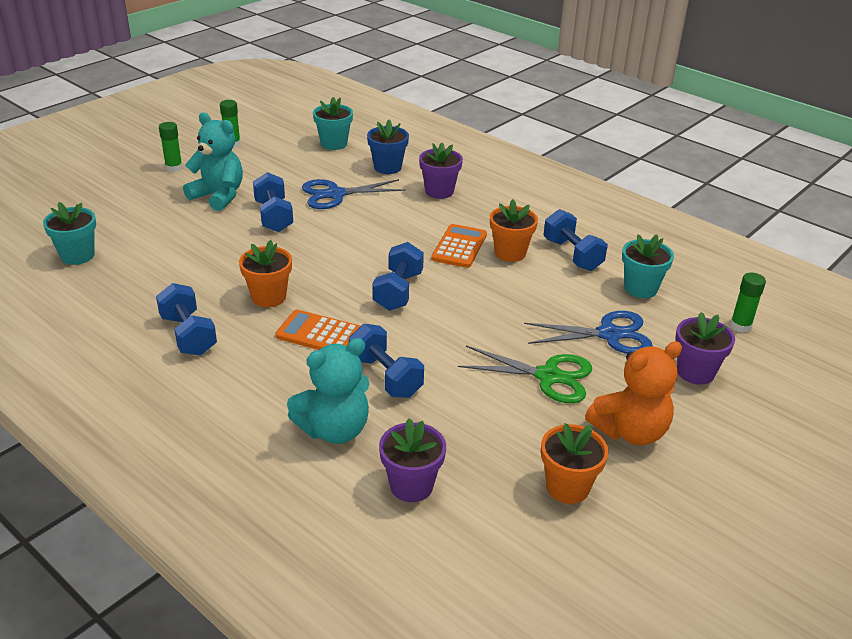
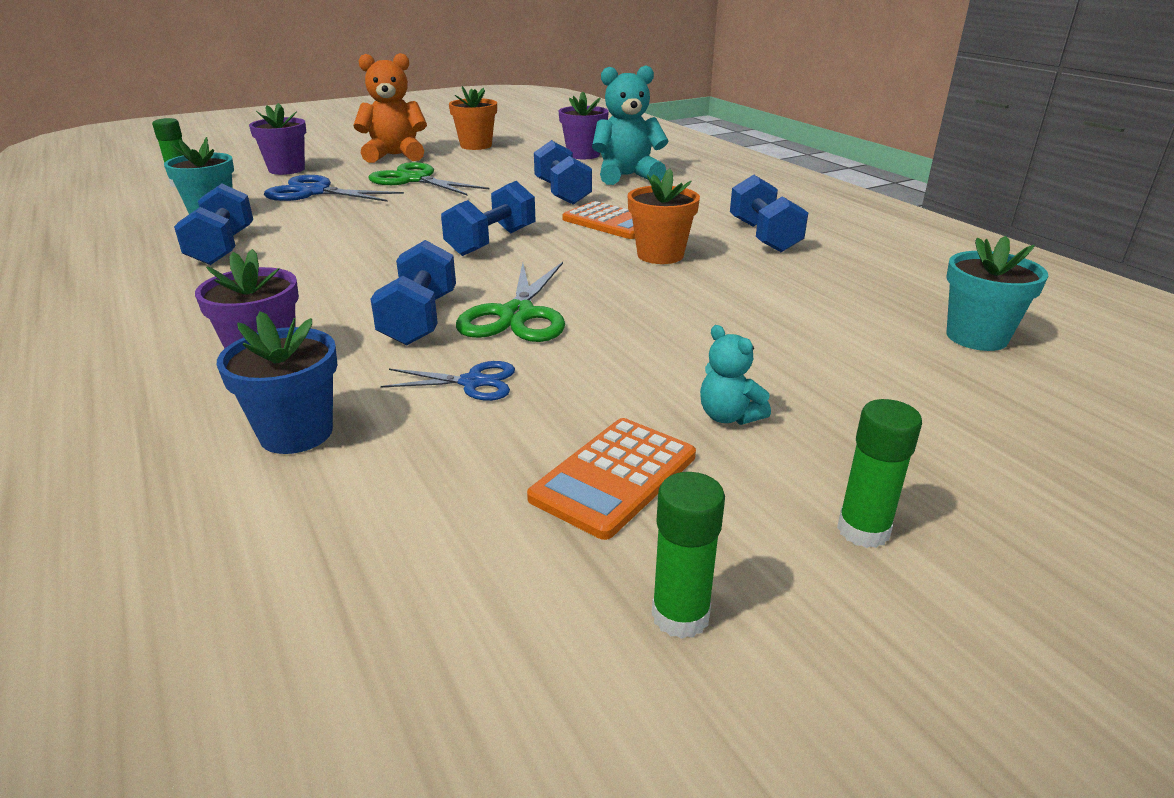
camera: 160 degrees left, 5 degrees down
(218, 196) = (728, 416): turquoise teddy bear -> turquoise teddy bear, size x0.50
(273, 216) = (619, 355): blue dumbbell -> blue dumbbell (420, 319)
(334, 144) = (352, 550): turquoise flower pot -> none
(335, 194) = (472, 382): blue scissors -> blue scissors, size x0.58
(338, 232) = (517, 315): none -> green scissors
(459, 247) = (355, 273): orange calculator -> orange calculator (614, 477)
(510, 253) = (298, 259): orange flower pot -> none

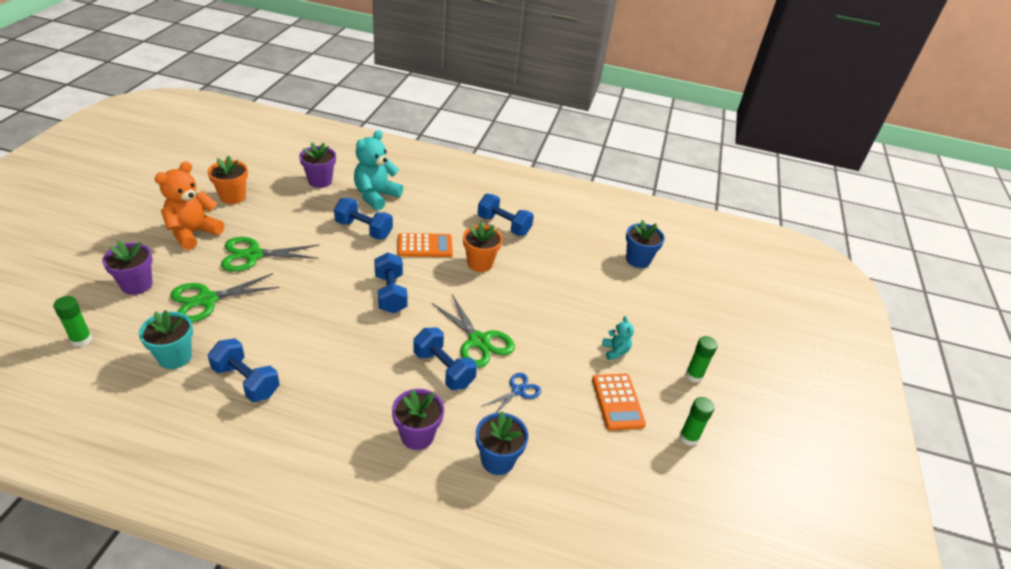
camera: 50 degrees left, 10 degrees up
(315, 192) = (207, 300): blue scissors -> green scissors
(728, 416) = (615, 351): turquoise teddy bear -> turquoise teddy bear turned 105 degrees counterclockwise
(976, 337) = (638, 260): turquoise flower pot -> blue flower pot

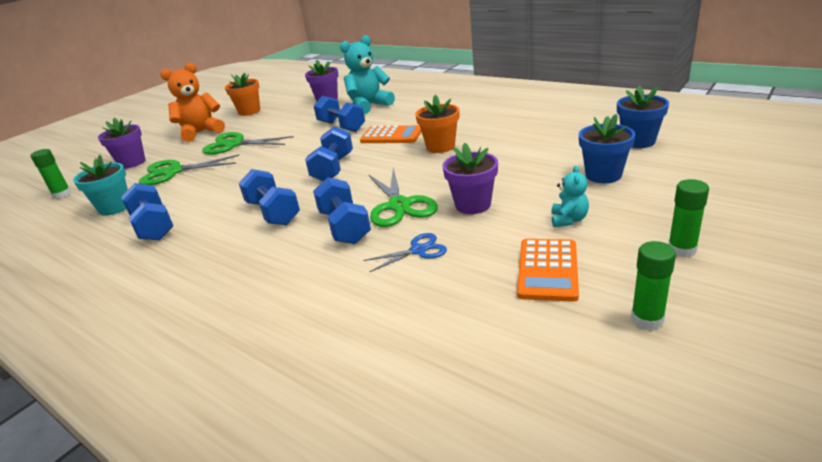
camera: 30 degrees right, 10 degrees down
(417, 435) = (275, 282): purple flower pot -> purple flower pot (473, 205)
(497, 460) = (350, 315): blue flower pot -> blue flower pot (603, 175)
(503, 225) = (484, 120): blue dumbbell -> blue dumbbell (273, 213)

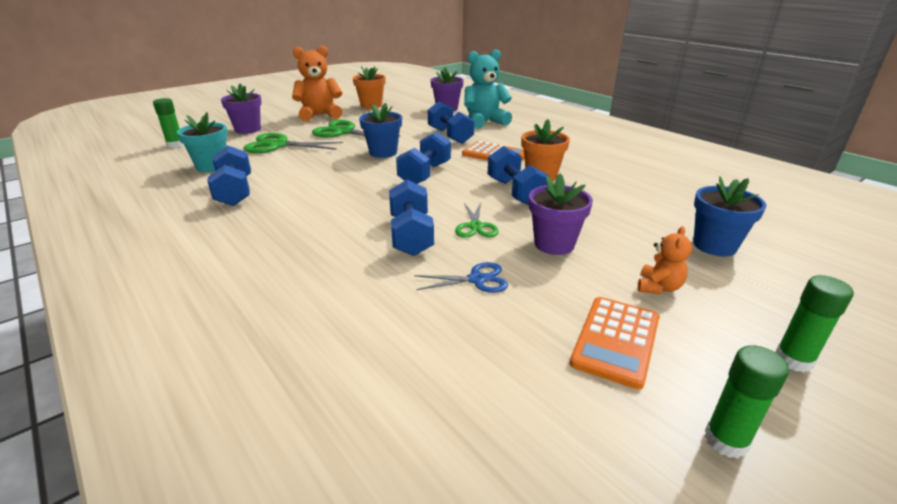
camera: 10 degrees right, 0 degrees up
(273, 213) = (348, 204): blue dumbbell -> blue dumbbell (515, 192)
(399, 205) = (475, 226): green scissors -> green scissors, size x0.58
(568, 220) = (658, 287): turquoise teddy bear -> orange teddy bear
(638, 141) = (766, 217): blue flower pot -> blue flower pot (383, 152)

